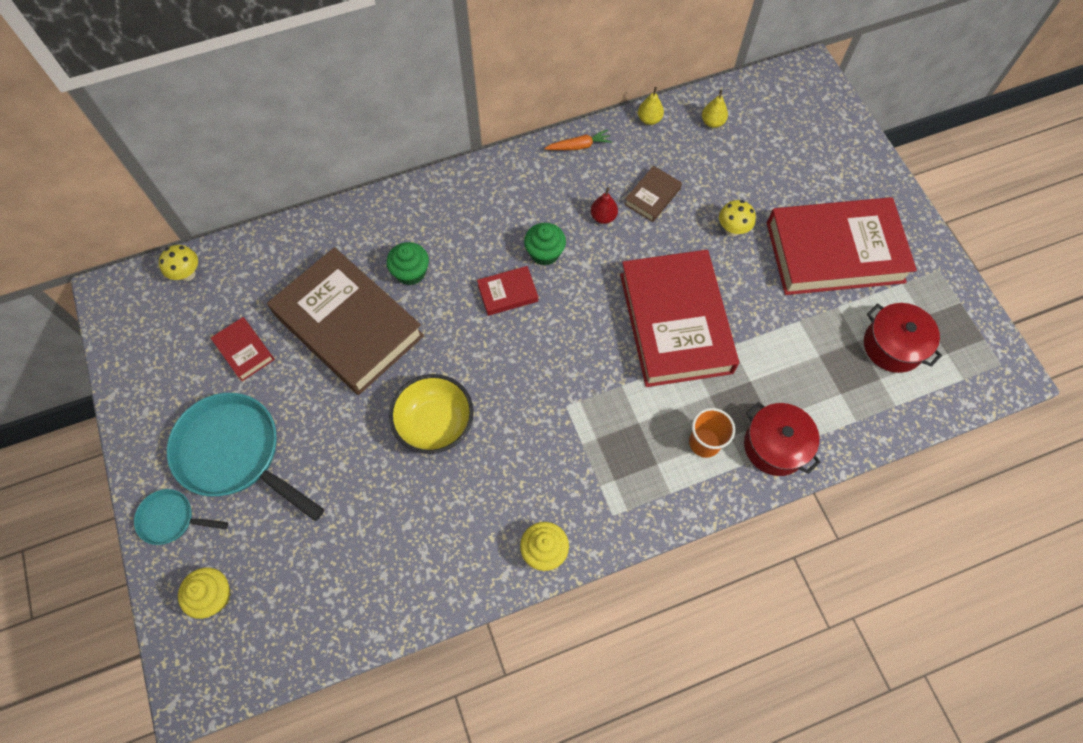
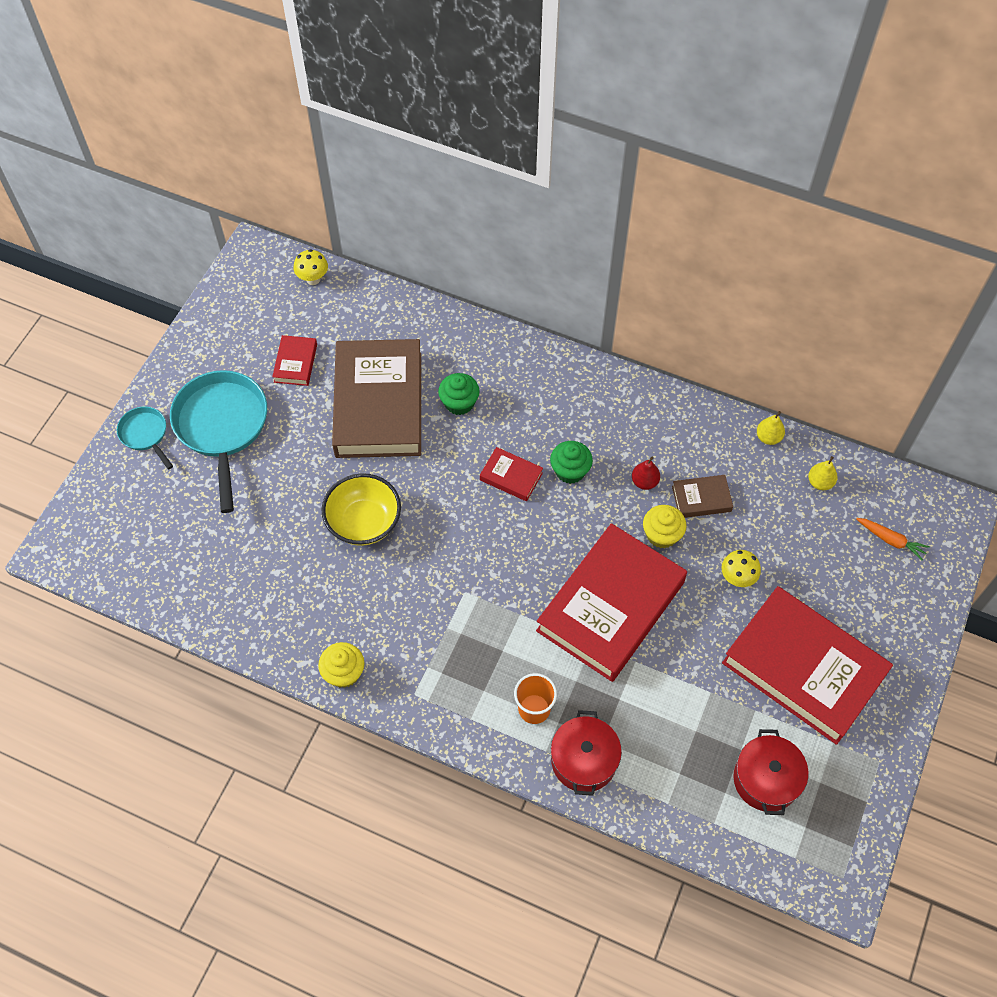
camera: 45 degrees right, 5 degrees down
(213, 596) = (121, 505): yellow cupcake -> yellow cupcake (662, 535)
(579, 146) = (686, 412): orange carrot -> orange carrot (890, 540)

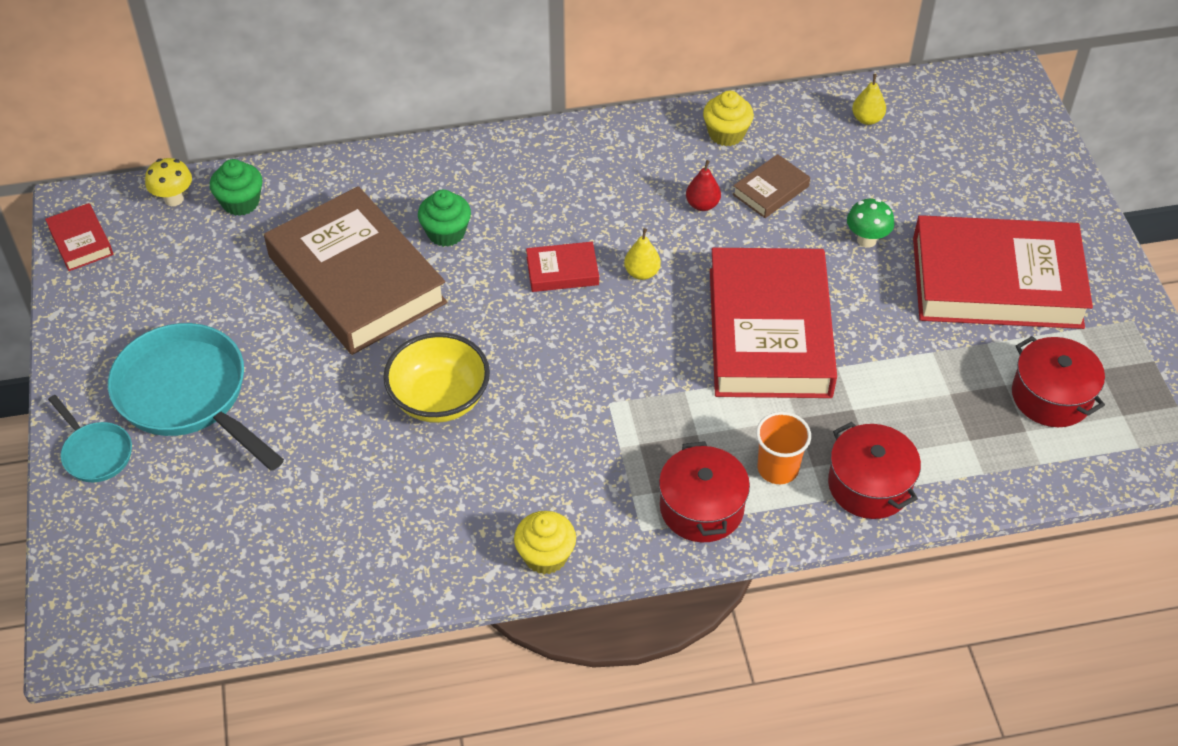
camera: 35 degrees left, 10 degrees down
(145, 434) = (95, 453): turquoise pan -> turquoise pan turned 150 degrees counterclockwise
(295, 363) = (223, 289): red book -> red book (81, 241)
(463, 704) = (701, 508): none -> red pot
(570, 471) = (619, 234): green cupcake -> green cupcake (240, 202)
(662, 535) = (761, 242): yellow cupcake -> yellow cupcake (726, 134)
(737, 578) = (866, 240): yellow mushroom -> green mushroom
(768, 437) = (785, 106): yellow pear -> yellow pear (642, 273)
(890, 540) = (973, 133): orange carrot -> none

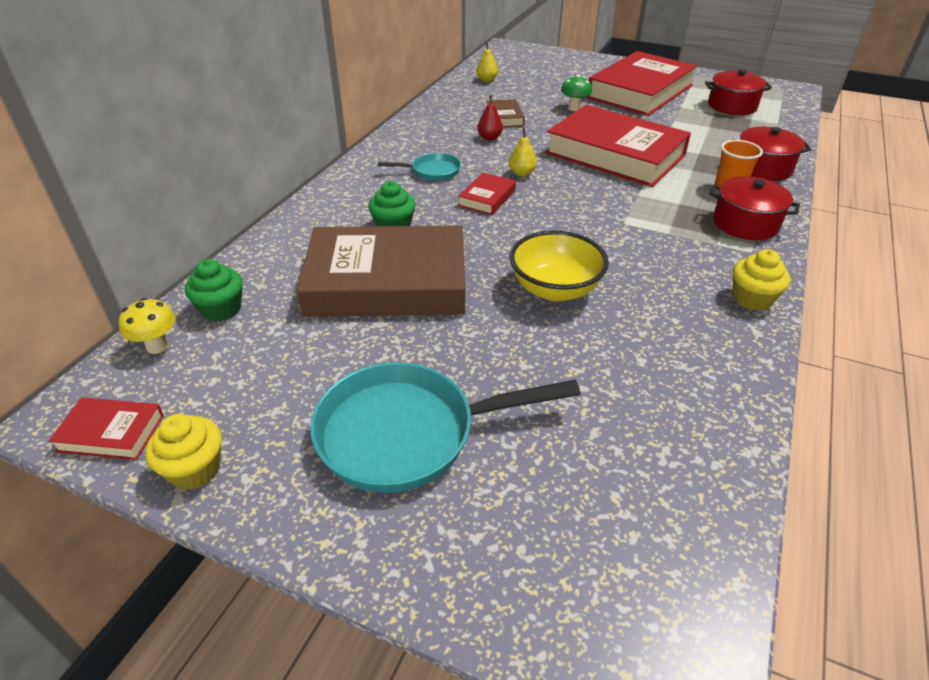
camera: 55 degrees left, 10 degrees down
(95, 453) = (414, 544): turquoise pan -> turquoise pan (432, 171)
(726, 134) = (444, 113): yellow cupcake -> yellow cupcake (195, 469)

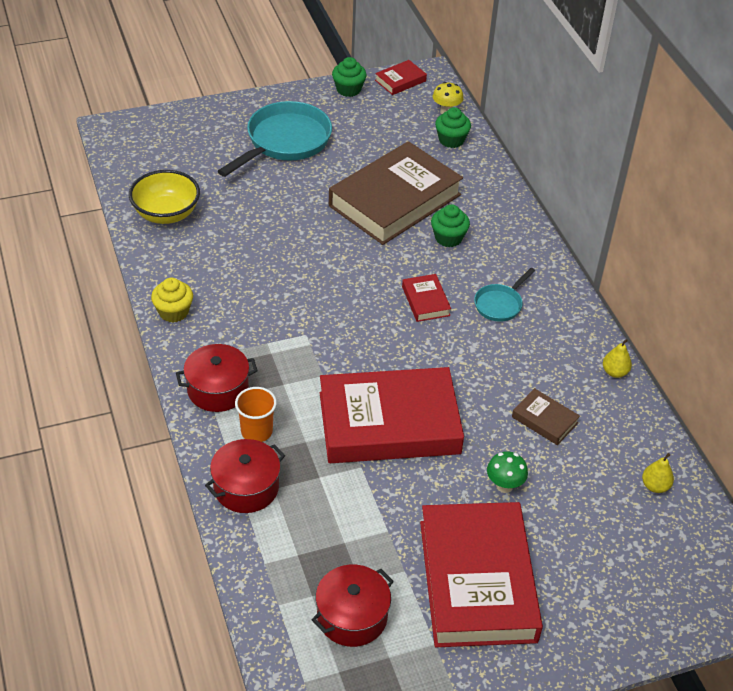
camera: 135 degrees right, 5 degrees up
(195, 469) = (348, 89): yellow cupcake -> green cupcake
(489, 138) = (516, 377): red pear -> none
(522, 173) = (434, 345): yellow pear -> yellow pear (614, 372)
(555, 289) = (297, 250): yellow bowl -> yellow bowl (166, 214)

